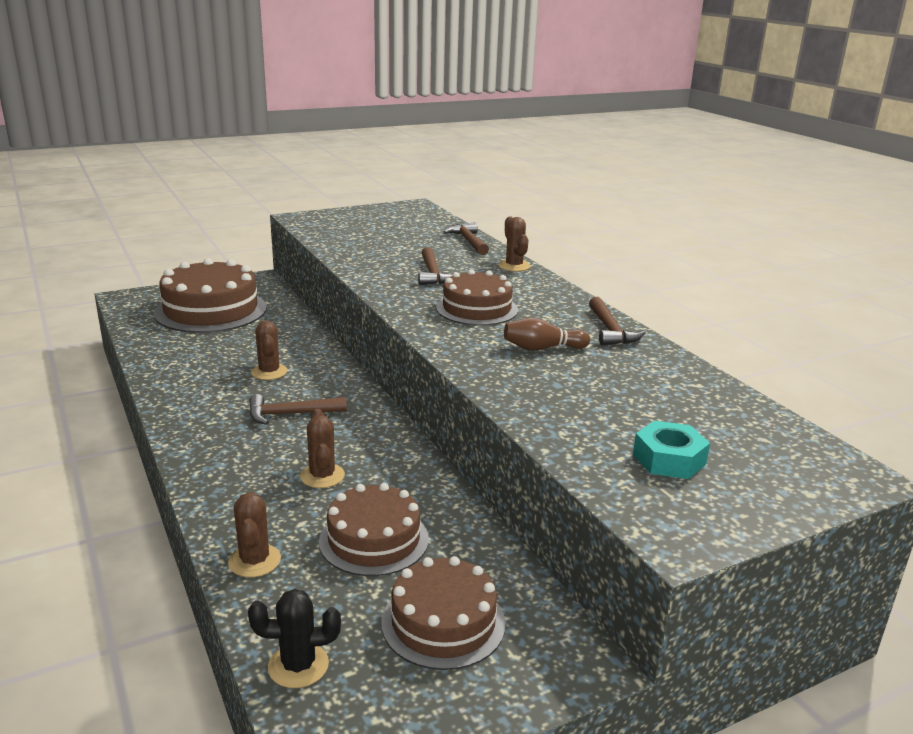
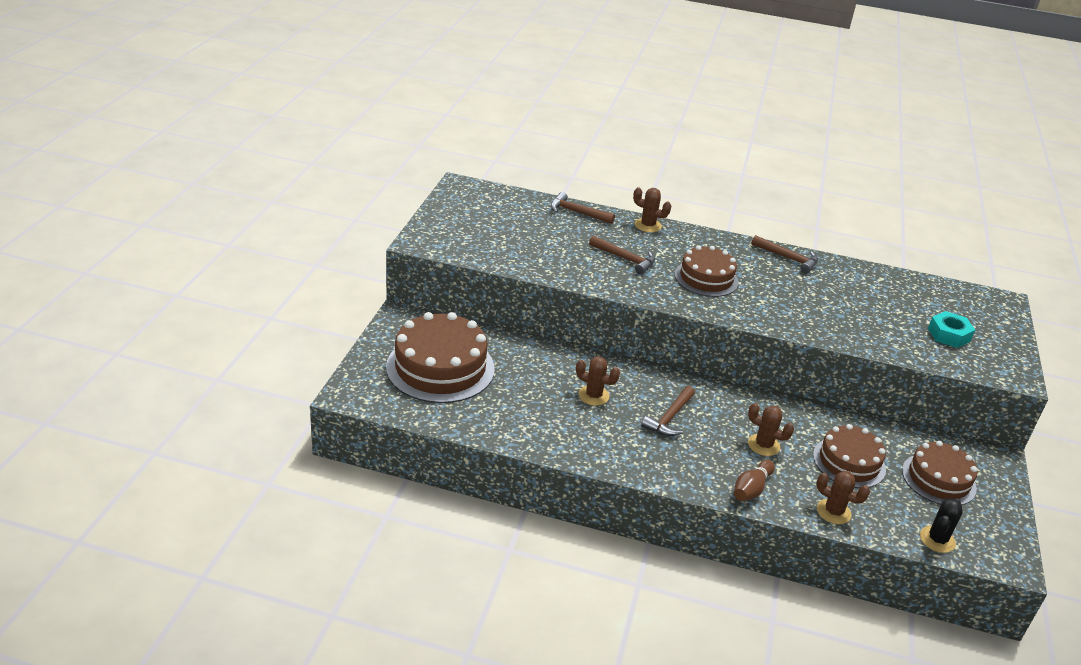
camera: 50 degrees left, 10 degrees up
(542, 348) = (789, 292): brown bowling pin -> brown bowling pin (751, 489)

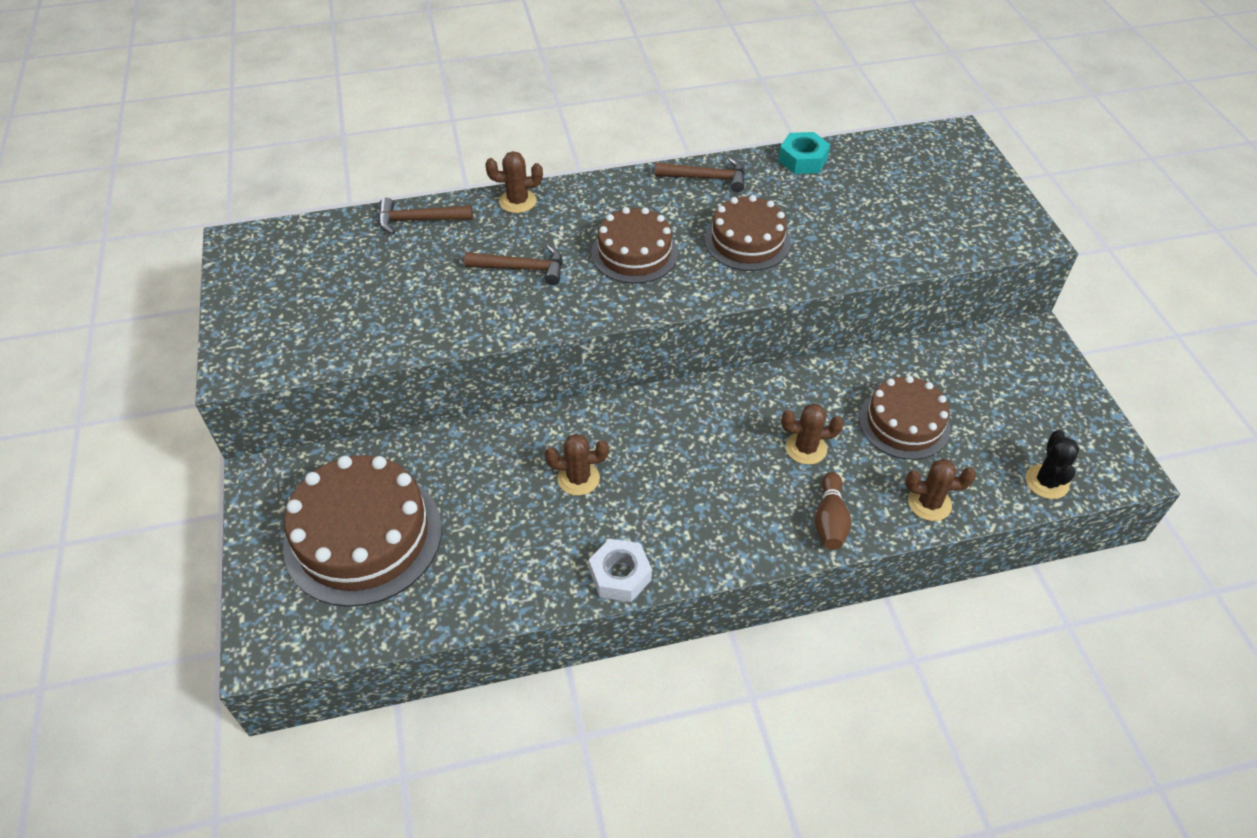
camera: 25 degrees left, 15 degrees up
(585, 454) = (620, 575): none -> white nut
(669, 418) = (683, 464): brown hammer -> none
(938, 479) = (1001, 397): brown cake -> brown cake (747, 241)
(949, 335) = (935, 211): turquoise nut -> turquoise nut (803, 160)

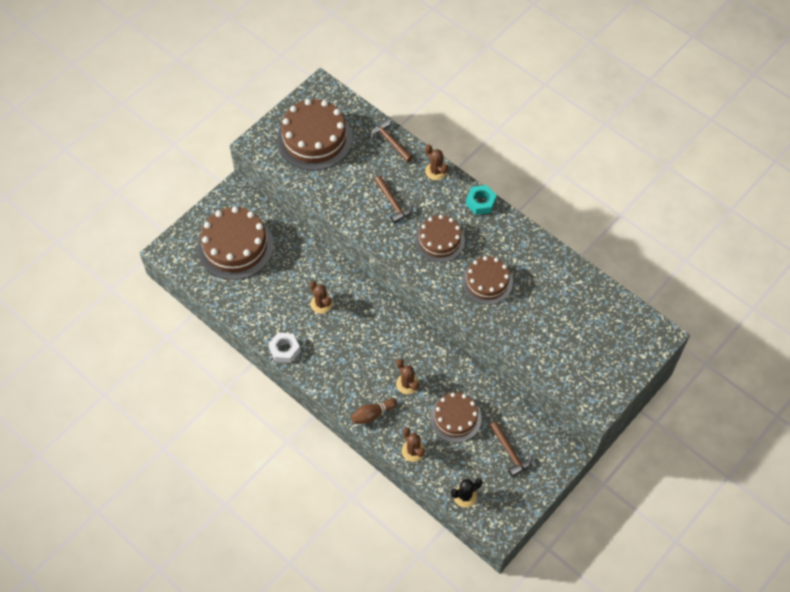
camera: 55 degrees right, 10 degrees up
(315, 295) = (314, 139): none -> brown cake
(706, 178) = (521, 238): brown hammer -> brown hammer (510, 452)
(803, 160) = (573, 273): turquoise nut -> turquoise nut (480, 202)

